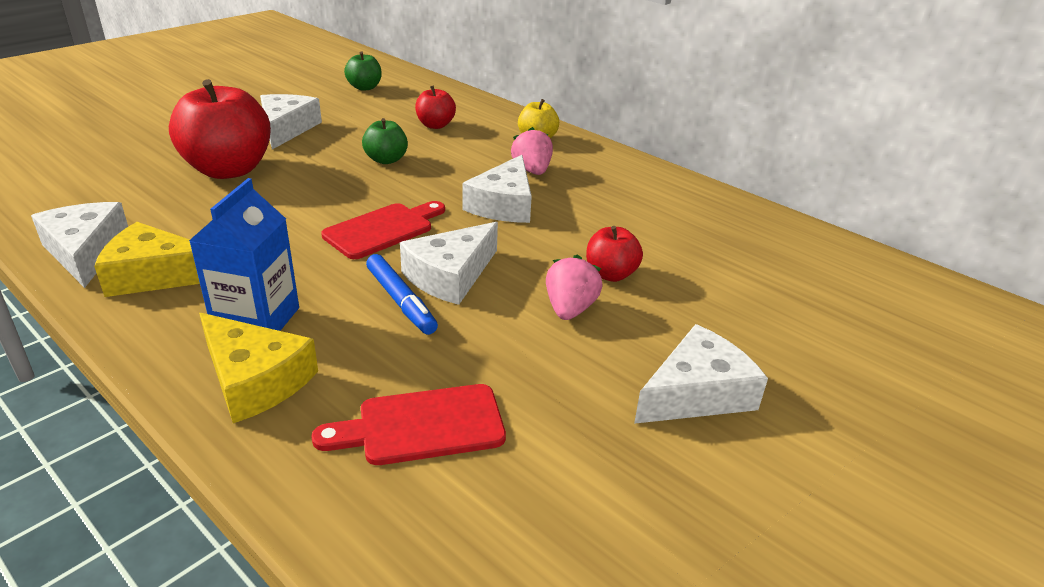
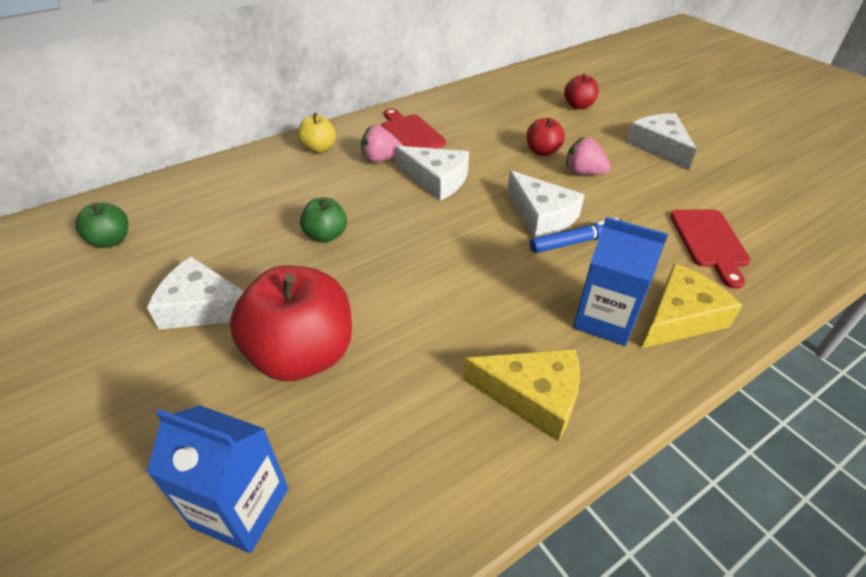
camera: 75 degrees left, 10 degrees up
(86, 252) = (479, 469): white cheese -> none
(93, 169) = (241, 507): none -> blue carton
(155, 275) = (533, 396): yellow cheese -> yellow cheese turned 90 degrees counterclockwise
(383, 230) = (466, 244): red cutting board -> red cutting board (411, 133)
(435, 125) = (257, 199): red apple -> red apple (578, 106)

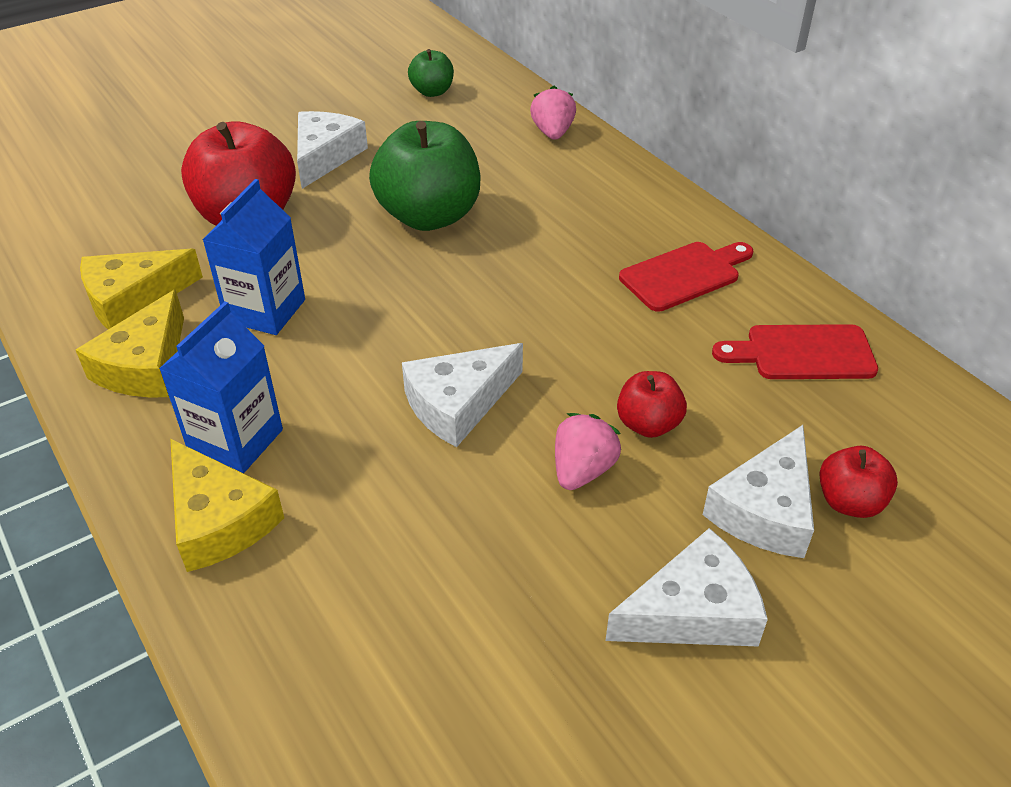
camera: 90 degrees right, 0 degrees up
(241, 507) = (105, 205): blue carton -> blue carton (265, 310)
(319, 148) = (624, 194): yellow apple -> none
(326, 235) = (429, 216): green apple -> green apple, size x2.00
(381, 159) = (602, 249): pink strawberry -> pink strawberry (552, 133)
(435, 430) = (133, 299): none -> yellow cheese
(436, 180) = (551, 301): white cheese -> white cheese (765, 510)
(575, 242) = (393, 434): blue marker -> none
(709, 242) = (374, 605): red cutting board -> red cutting board (802, 353)

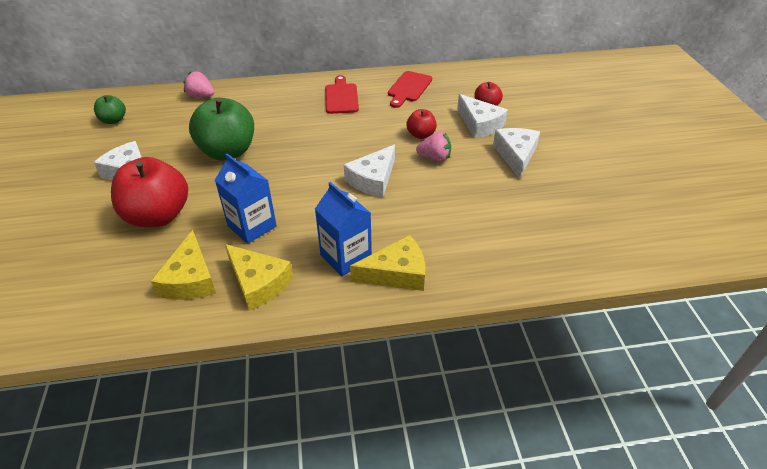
camera: 65 degrees left, 0 degrees up
(458, 404) = (373, 179): white cheese -> white cheese turned 45 degrees clockwise
(582, 470) = (434, 158): pink strawberry -> pink strawberry turned 135 degrees clockwise

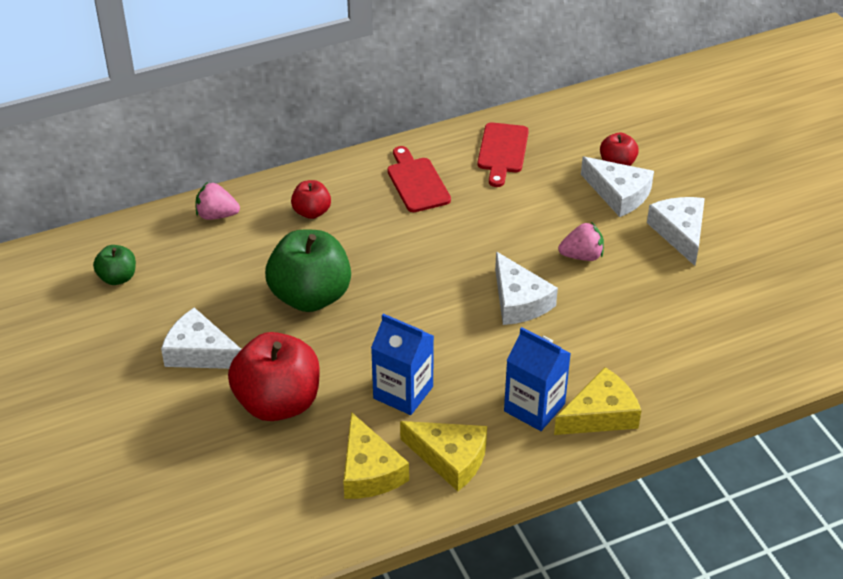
camera: 15 degrees left, 0 degrees up
(373, 179) = (519, 301): white cheese -> white cheese turned 45 degrees counterclockwise
(421, 135) = (550, 224): red apple -> red apple (311, 212)

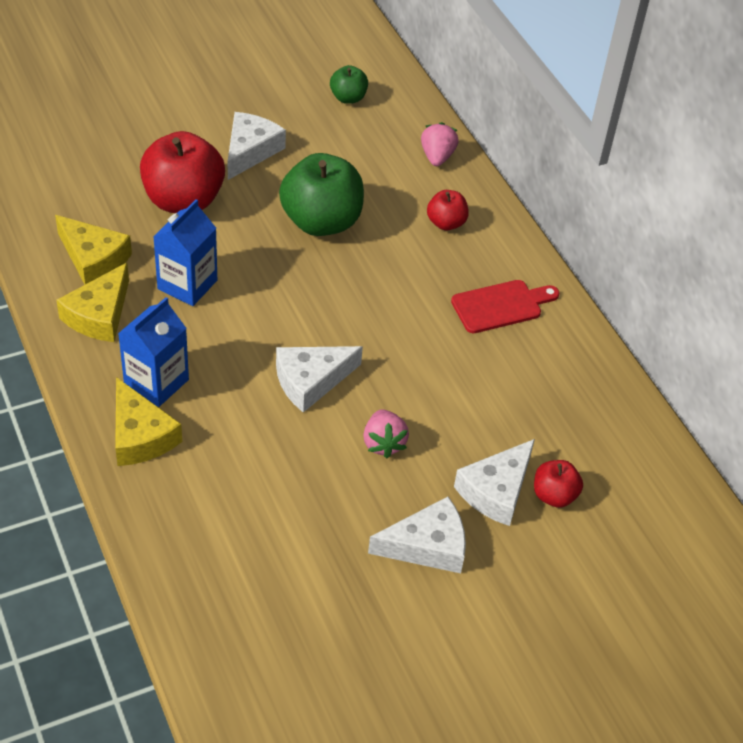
camera: 85 degrees right, 5 degrees up
(369, 471) = (93, 259): yellow cheese -> yellow cheese turned 120 degrees counterclockwise
(502, 151) = (565, 384): red cutting board -> none

